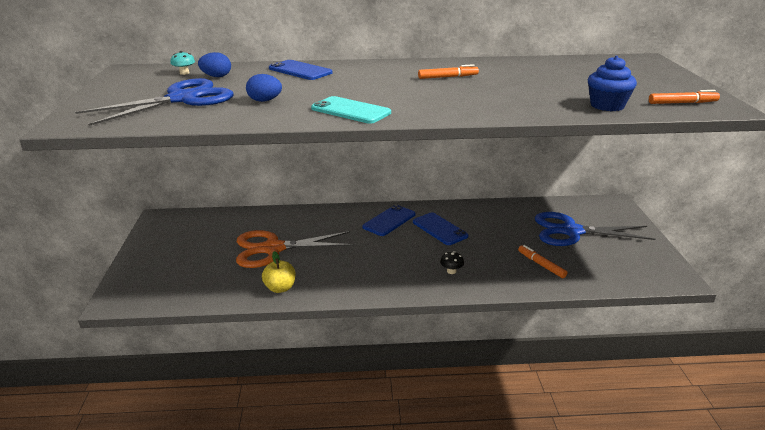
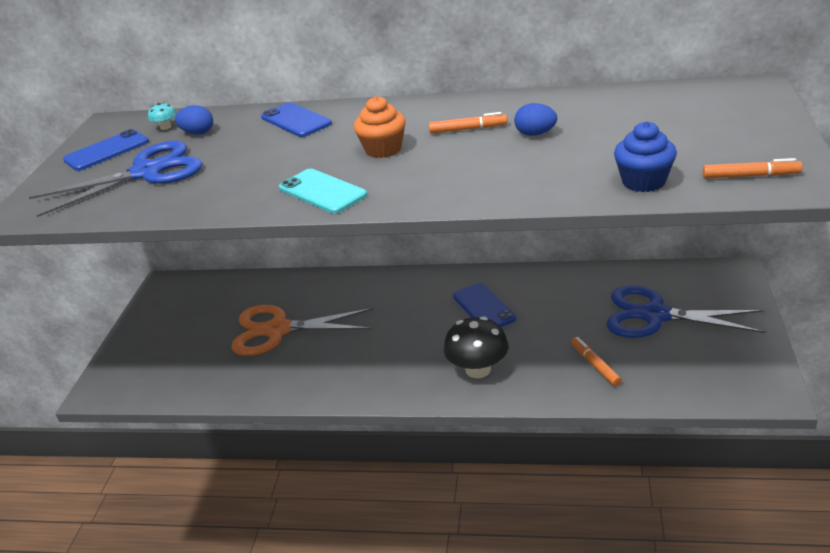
camera: 15 degrees right, 5 degrees up
(265, 101) = (234, 175): blue egg -> blue egg (535, 134)
(280, 288) = (272, 384): yellow apple -> none
(386, 87) = (383, 149): none -> orange cupcake
(389, 221) = (425, 293): blue phone -> blue phone (106, 151)
(451, 271) = (478, 369): black mushroom -> black mushroom, size x2.18

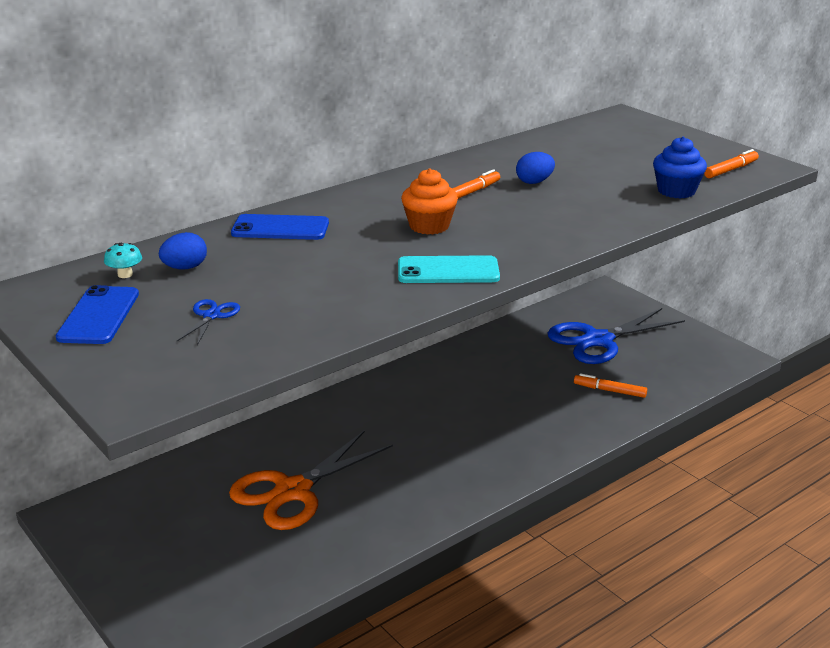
camera: 50 degrees left, 5 degrees down
(147, 172) = (211, 315): blue scissors -> blue scissors, size x0.41
(478, 369) = (531, 434): black mushroom -> none
(484, 307) = (462, 388): blue phone -> none

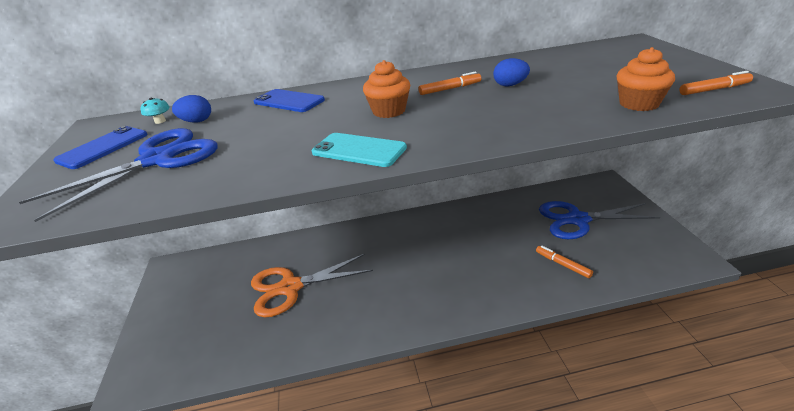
camera: 30 degrees right, 5 degrees up
(211, 315) = (158, 160): blue scissors -> blue scissors, size x2.43
(676, 191) = (639, 104): blue cupcake -> orange cupcake

